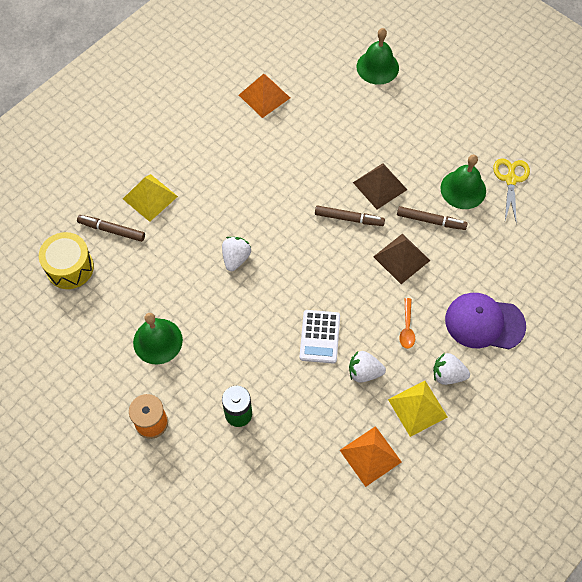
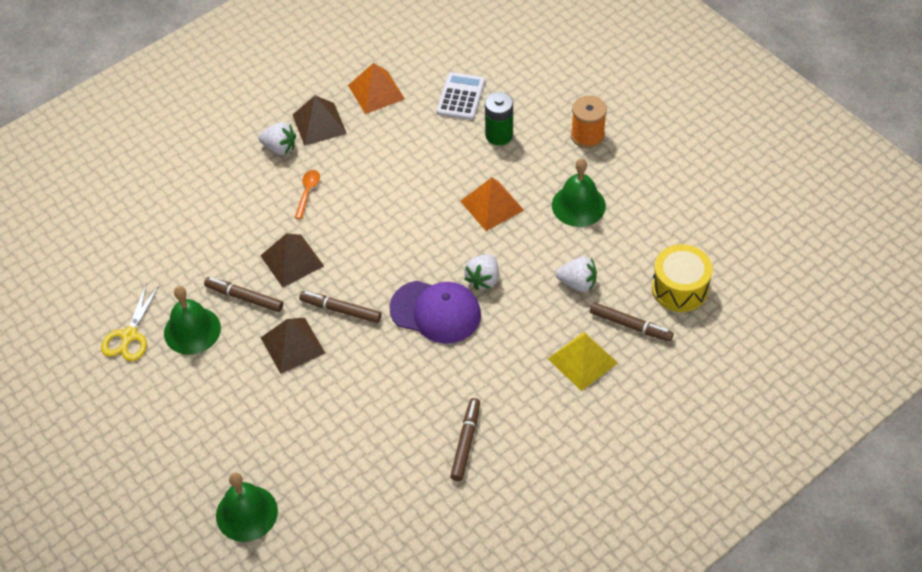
camera: 170 degrees left, 10 degrees down
(233, 128) = (466, 442): none -> brown marker
(264, 96) = (416, 485): orange pyramid -> orange pyramid (492, 205)
(320, 337) = (403, 193): white calculator -> white calculator (461, 97)
(364, 372) = (364, 158): white strawberry -> white strawberry (577, 283)
(417, 408) = (319, 124): yellow pyramid -> brown pyramid
(484, 322) = (224, 189): purple cap -> purple cap (436, 312)

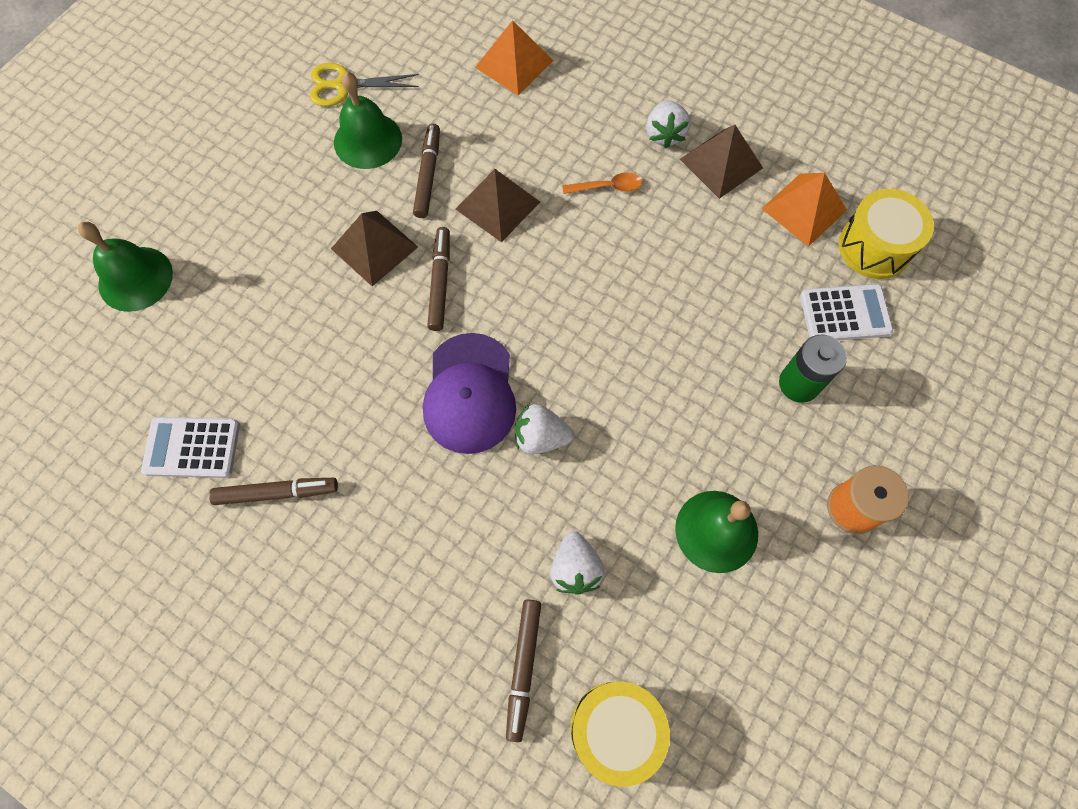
camera: 70 degrees right, 15 degrees up
(411, 491) = (192, 448): none -> white calculator
(420, 66) = (874, 247): none -> yellow drum
(492, 205) = (670, 411): orange pyramid -> orange pyramid (514, 64)
(582, 360) = (443, 613): yellow pyramid -> none

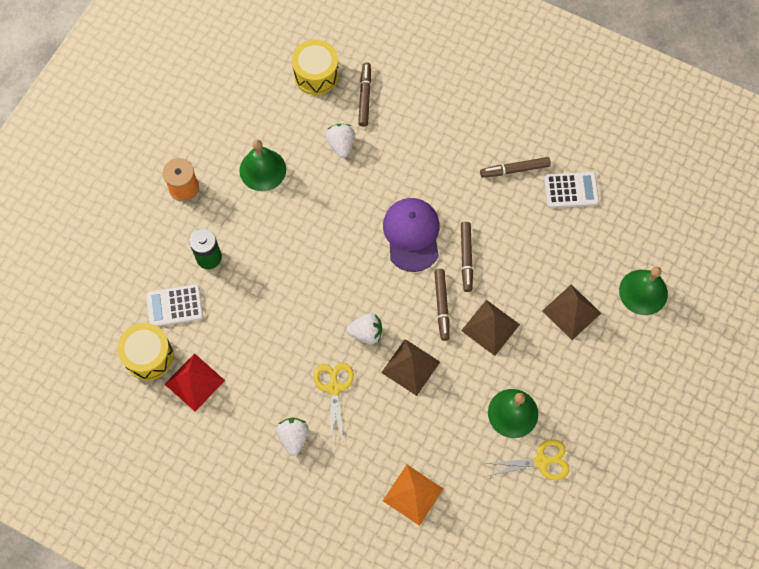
camera: 175 degrees right, 0 degrees up
(428, 175) = (463, 387): brown marker -> brown marker (466, 258)
(541, 437) = (366, 212): white strawberry -> white strawberry (366, 333)
(607, 187) = (334, 388): orange spoon -> yellow scissors
(721, 163) = (252, 415): brown pyramid -> brown pyramid (571, 311)
(804, 209) = (194, 382): orange pyramid -> red pyramid

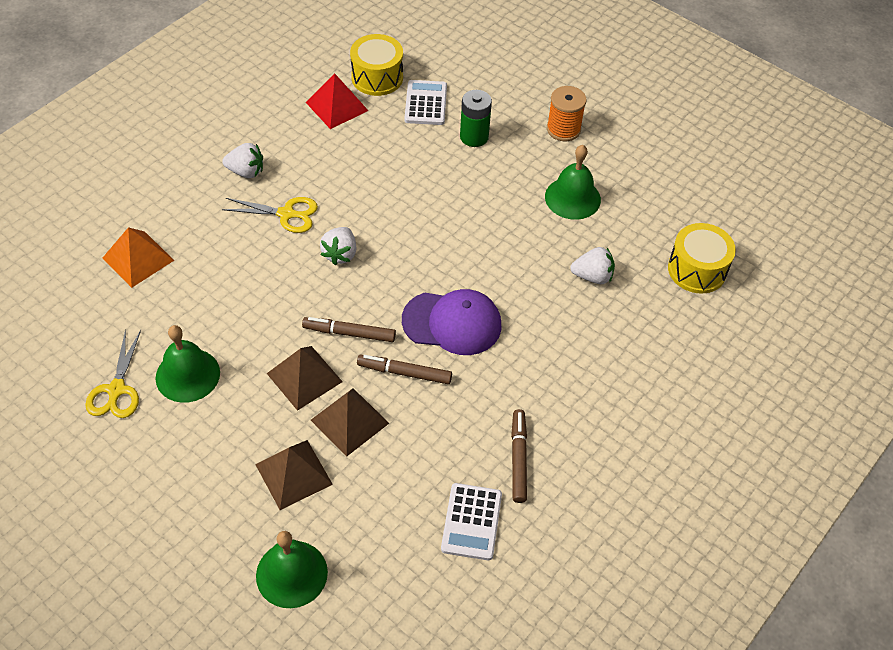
camera: 100 degrees right, 15 degrees down
(365, 97) = (658, 313): brown marker -> none
(410, 367) = (284, 287): brown pyramid -> brown pyramid (350, 421)

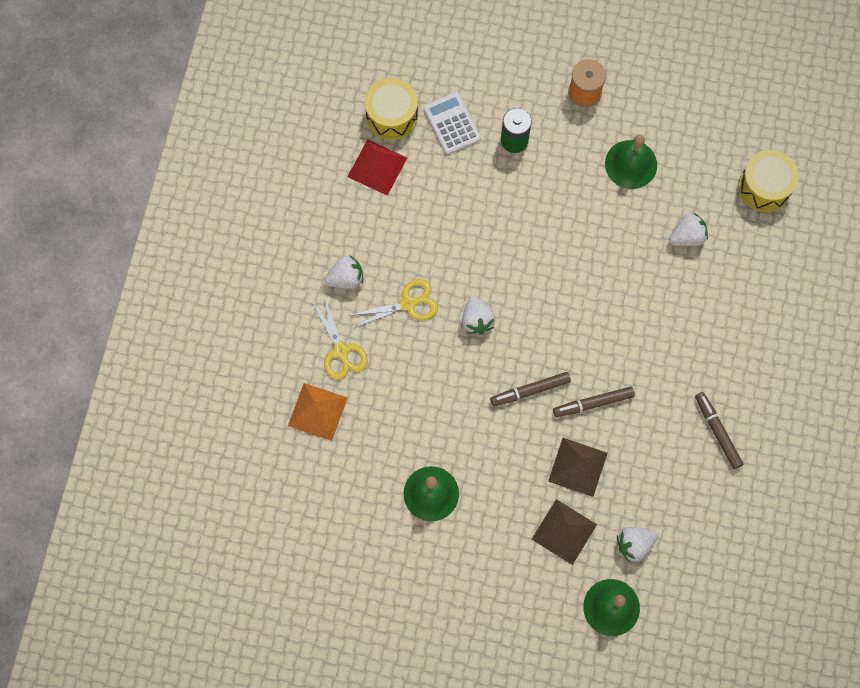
camera: 25 degrees left, 20 degrees up
(116, 390) = (386, 535): yellow scissors -> yellow scissors (340, 351)
(304, 377) = (520, 448): brown pyramid -> none
(358, 523) = (634, 544): none -> white strawberry
(452, 323) = (603, 339): purple cap -> none
(471, 522) = (712, 500): white calculator -> none

